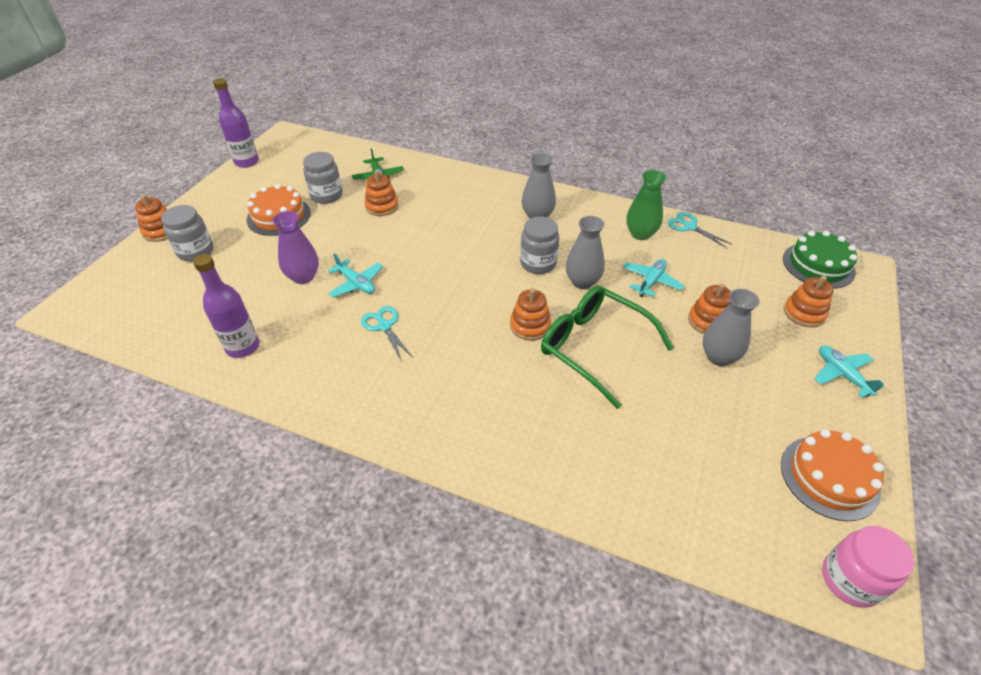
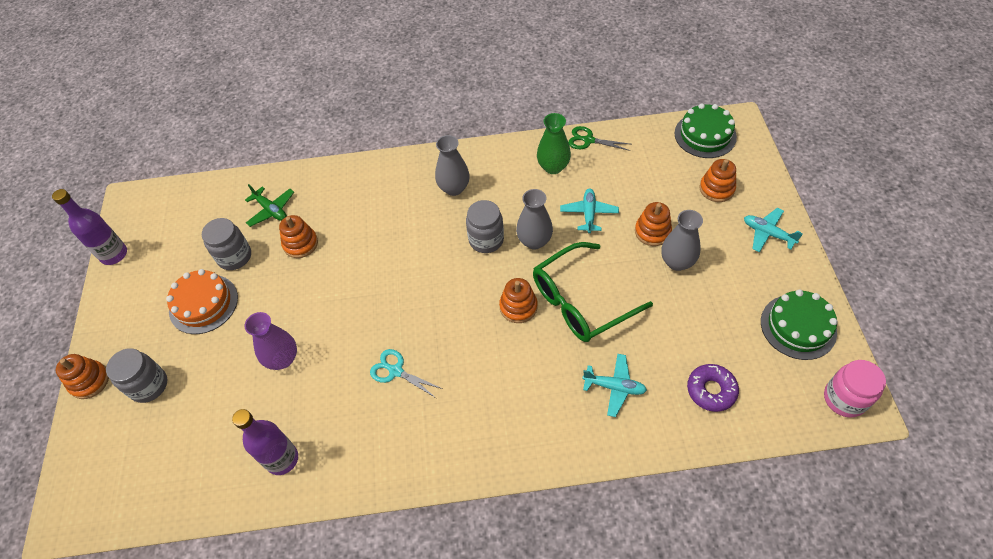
camera: 25 degrees left, 10 degrees up
(356, 283) = (338, 341): turquoise plane -> turquoise plane (614, 387)
(594, 347) = (581, 301): green glasses -> green glasses turned 45 degrees counterclockwise
(683, 489) = (711, 390): none -> purple donut
(690, 227) = (588, 140): turquoise scissors -> green scissors
(829, 477) = (798, 326): orange cake -> green cake

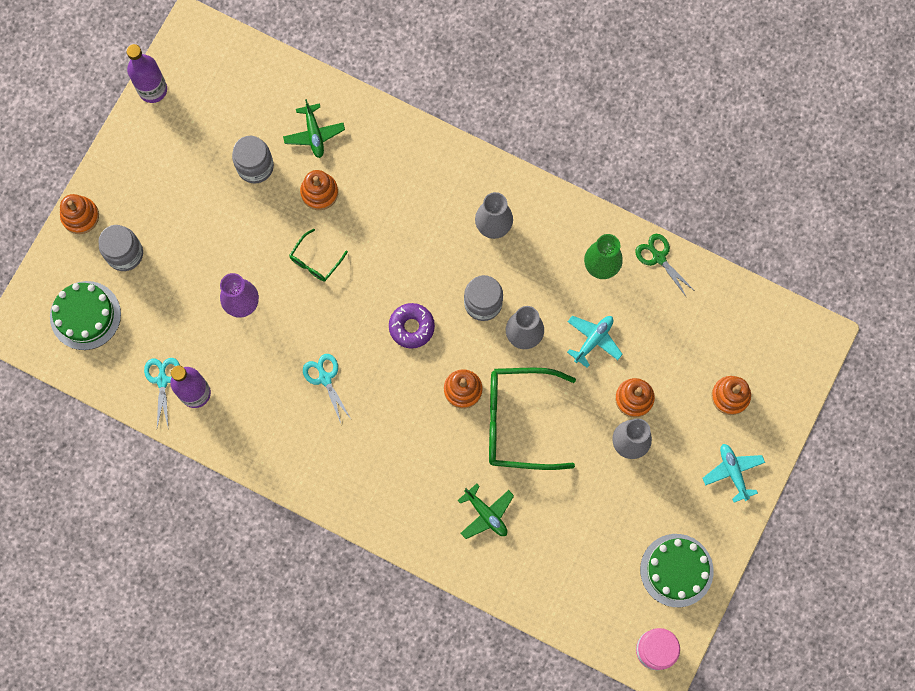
camera: 30 degrees right, 20 degrees up
(203, 304) = (205, 200): orange cake -> none
(242, 468) = (162, 380): none -> turquoise scissors
(328, 291) = (315, 261): none -> green glasses
(614, 387) = (486, 514): turquoise plane -> green plane
(705, 135) = (774, 330): green cake -> green cake (85, 315)
(711, 390) = (558, 570): purple donut -> purple donut (411, 327)

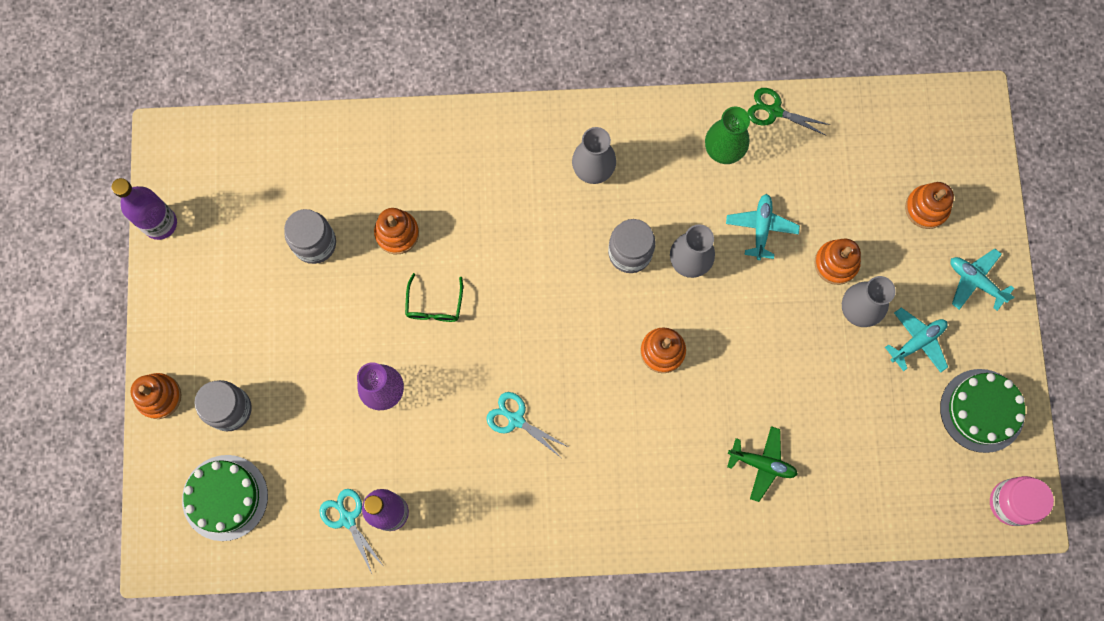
camera: 30 degrees left, 0 degrees up
(314, 134) = (356, 177): green plane -> none
(411, 327) = (573, 317): purple donut -> none
(518, 421) = (737, 351): green glasses -> none
(659, 492) = (917, 342): none -> turquoise plane

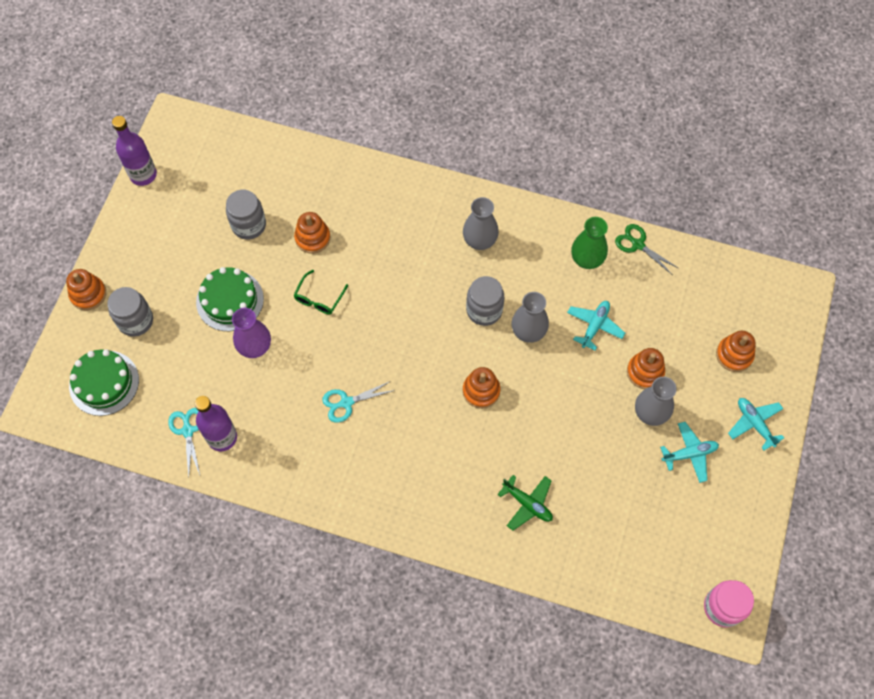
camera: 20 degrees right, 10 degrees down
(516, 419) = (346, 402): turquoise scissors -> turquoise scissors turned 75 degrees counterclockwise
(982, 410) = (724, 525): green cake -> green cake (230, 300)

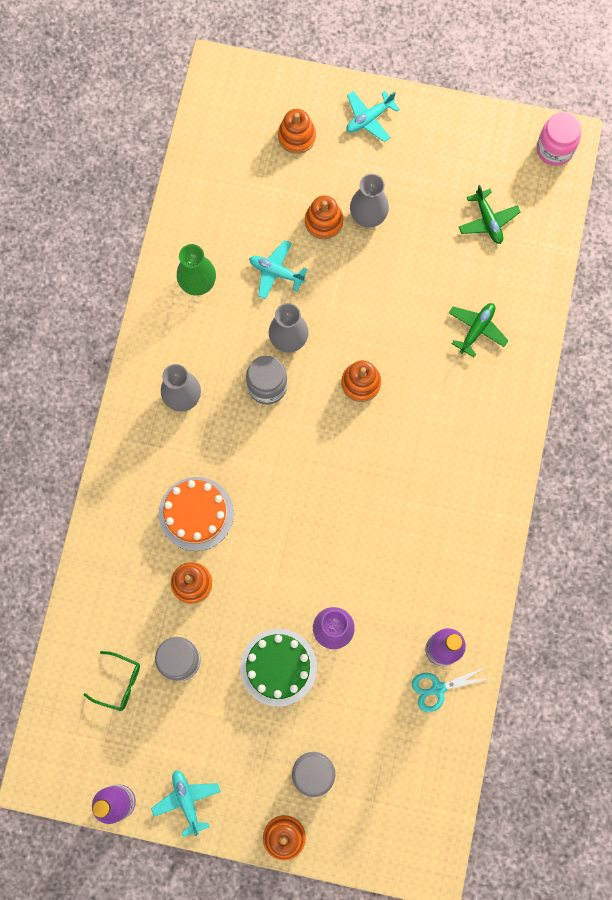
camera: 95 degrees left, 10 degrees up
(104, 383) = (392, 794): green cake -> none
(319, 298) = (267, 566): green glasses -> green glasses (119, 682)
(346, 402) = (388, 521): turquoise scissors -> none
(373, 245) = (196, 513): none -> orange cake
(638, 244) = (176, 231): green scissors -> none
(643, 528) = (488, 221): none -> green plane
(689, 454) = (407, 178): turquoise plane -> turquoise plane (187, 800)

